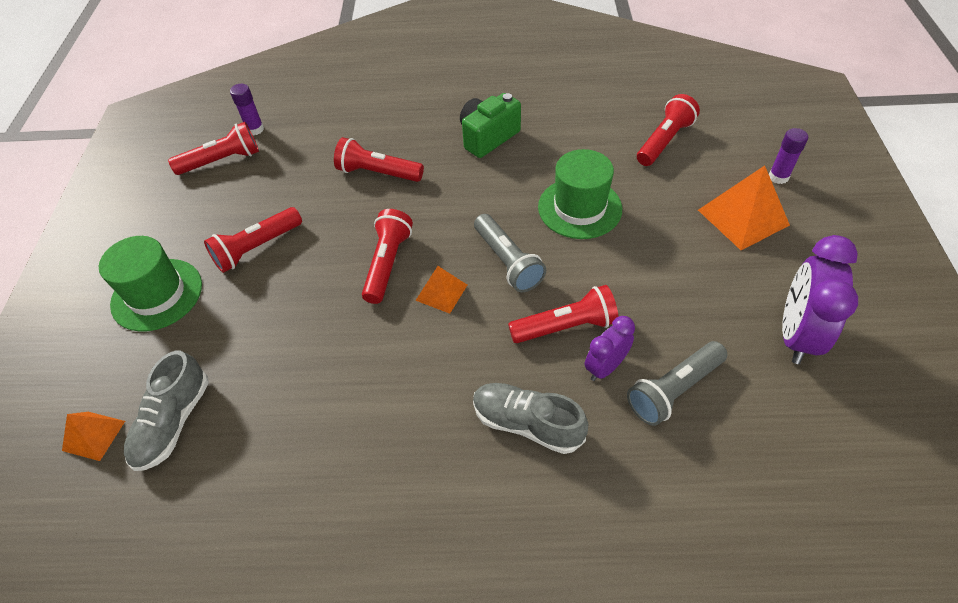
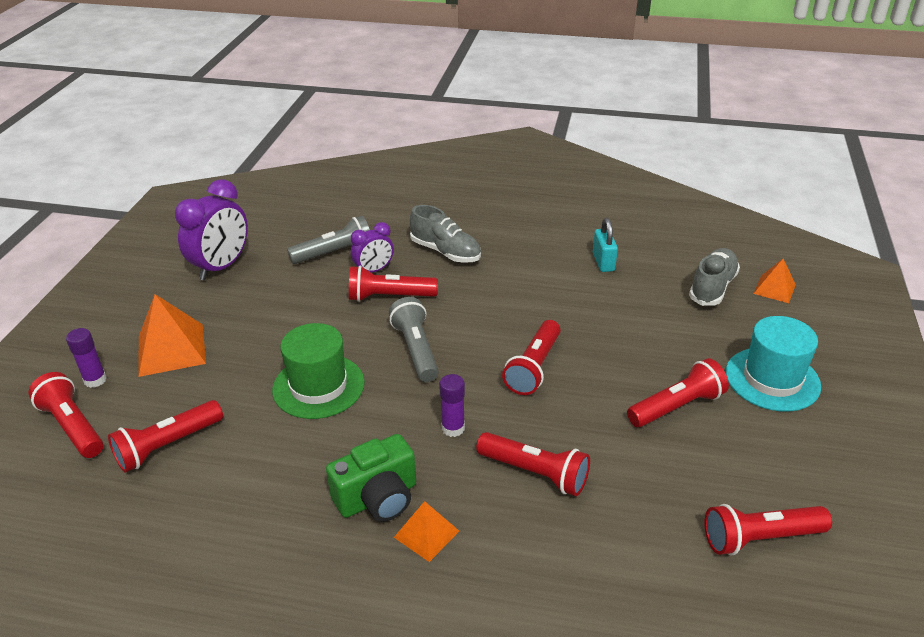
camera: 170 degrees left, 15 degrees down
(157, 294) = (772, 379): green hat -> turquoise hat
(255, 129) = (725, 590): purple glue stick -> purple glue stick (453, 428)
(309, 446) = (603, 262): none -> turquoise padlock
(441, 292) = (486, 336): orange pyramid -> orange pyramid (426, 534)
(751, 140) = (73, 426): none -> red flashlight

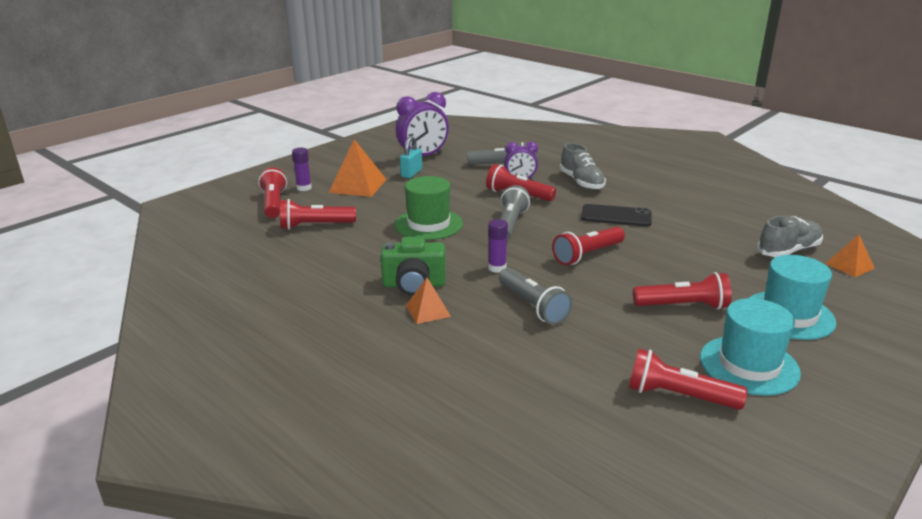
camera: 30 degrees right, 10 degrees down
(520, 295) = (616, 216): none -> black phone
(535, 473) = (533, 306): red flashlight -> grey flashlight
(603, 262) = (703, 215): turquoise padlock -> turquoise padlock (411, 173)
(787, 464) = (749, 365): none -> turquoise hat

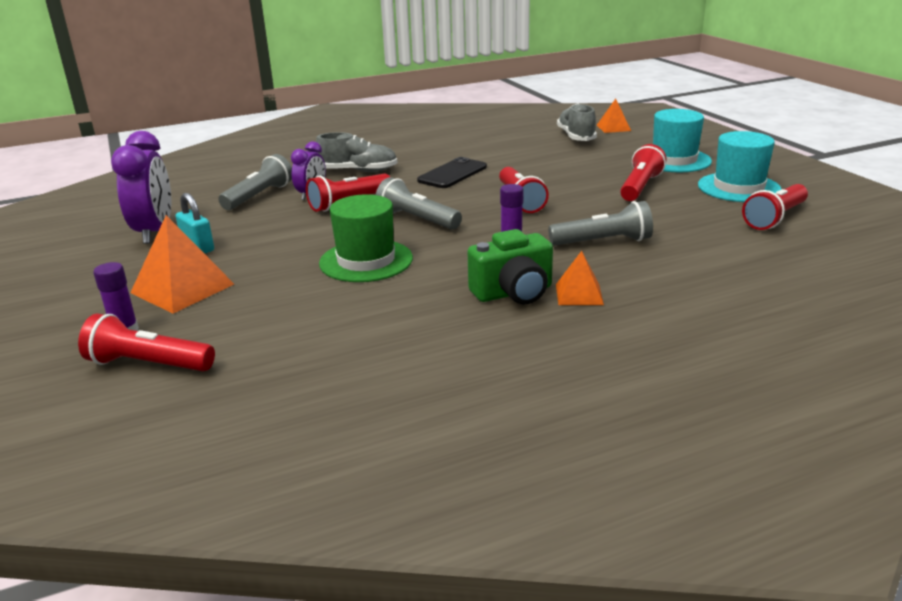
camera: 65 degrees left, 0 degrees up
(315, 225) = (276, 337): red flashlight -> none
(414, 285) = (513, 293): green camera -> green camera turned 45 degrees clockwise

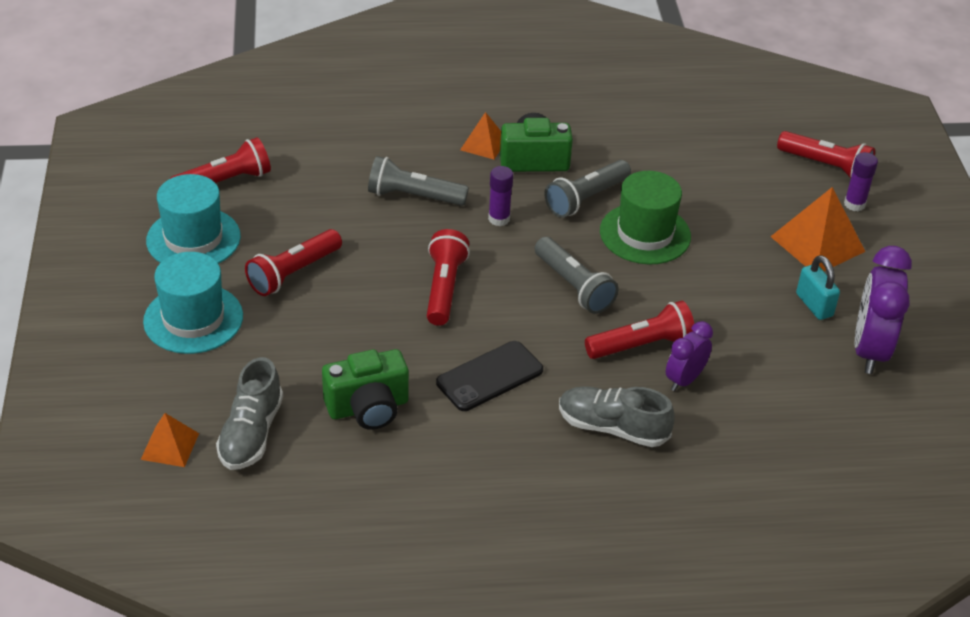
camera: 165 degrees left, 15 degrees up
(259, 196) = (752, 398): grey flashlight -> grey flashlight (585, 199)
(519, 153) = (368, 407): none -> green camera

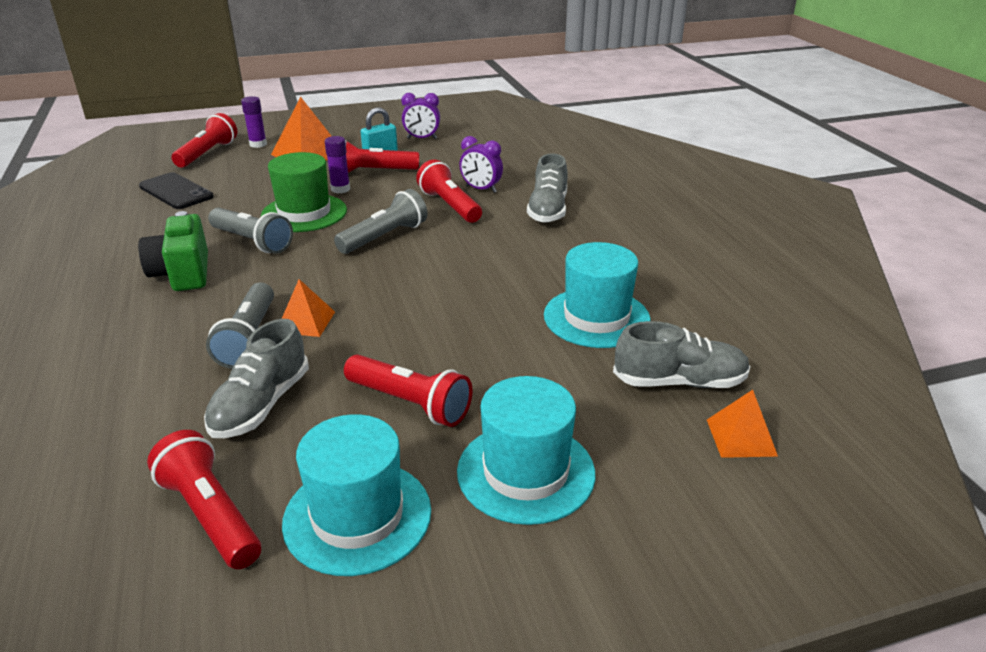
camera: 100 degrees left, 10 degrees down
(324, 201) = (261, 405): none -> grey shoe
(368, 407) = (596, 317): green camera -> turquoise hat
(444, 288) = (407, 299): red flashlight -> red flashlight (373, 172)
(483, 144) = (148, 305): orange pyramid -> orange pyramid (306, 322)
(489, 376) = (520, 263): black phone -> black phone (176, 192)
(499, 219) = (288, 282): purple glue stick -> purple glue stick (340, 189)
(869, 350) = (422, 138): purple clock -> purple clock, size x0.58

